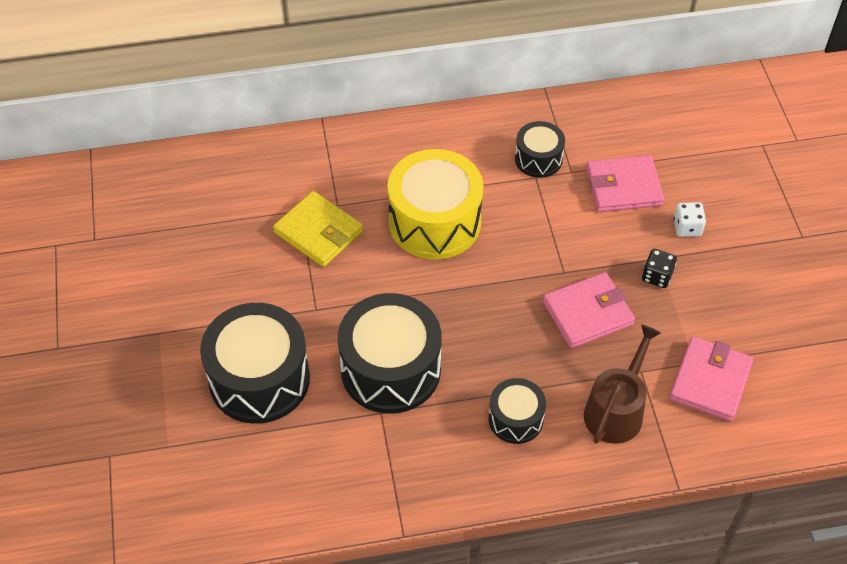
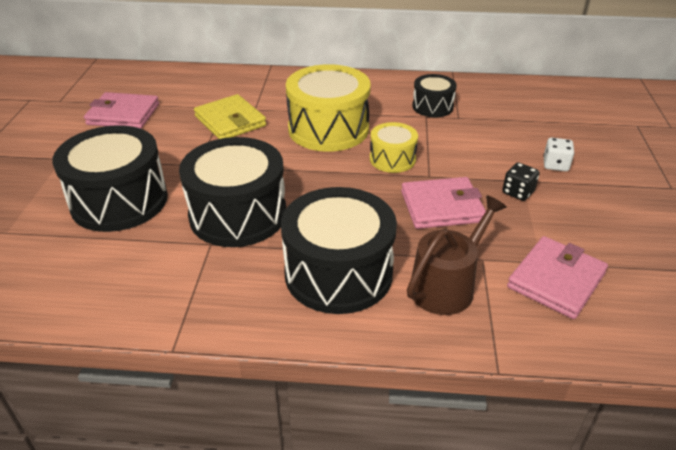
camera: 15 degrees right, 15 degrees down
(515, 419) = (338, 273): black drum -> black drum, size x1.87
(519, 255) = (392, 159): none -> yellow drum
(623, 187) = (502, 132): pink wallet -> pink wallet (123, 114)

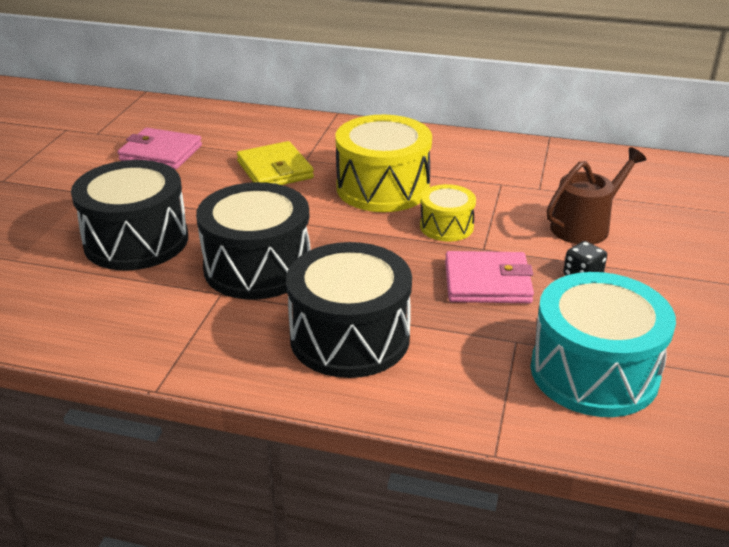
camera: 10 degrees right, 5 degrees down
(432, 107) = (512, 174): black drum -> none
(447, 285) = (466, 363): brown watering can -> brown watering can (585, 226)
(555, 165) = (639, 251): white dice -> none
(556, 280) = (594, 372): pink wallet -> turquoise drum

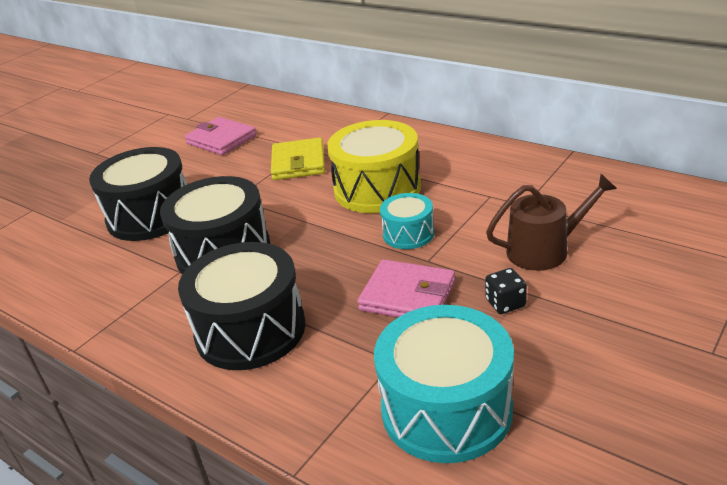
camera: 25 degrees right, 0 degrees up
(446, 226) = (408, 234): yellow drum -> turquoise drum

